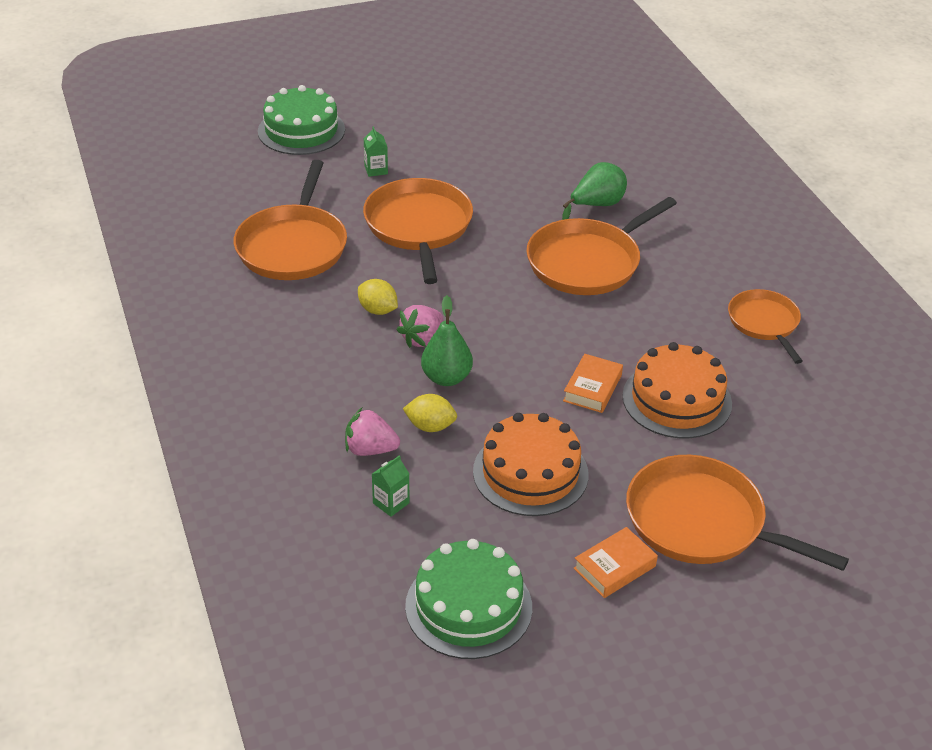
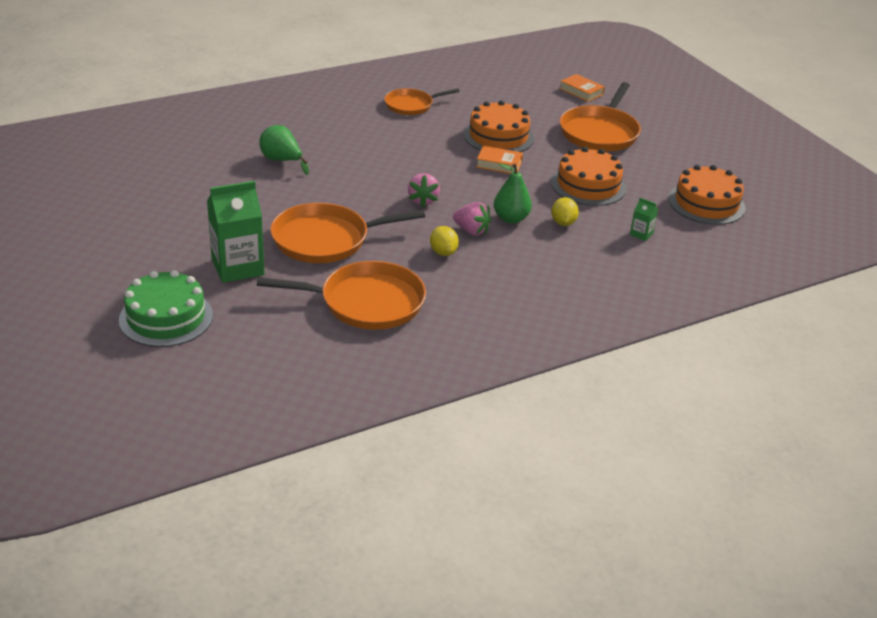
camera: 100 degrees left, 5 degrees down
(370, 449) = (597, 245): pink strawberry -> pink strawberry (423, 200)
(376, 170) = (237, 267): green carton -> green carton, size x2.25
(378, 310) = (443, 252): yellow lemon -> yellow lemon turned 45 degrees counterclockwise
(468, 606) = (706, 203): green cake -> orange cake
(587, 262) = (358, 165): orange pan -> none
(614, 567) = (649, 159): orange book -> orange book (581, 91)

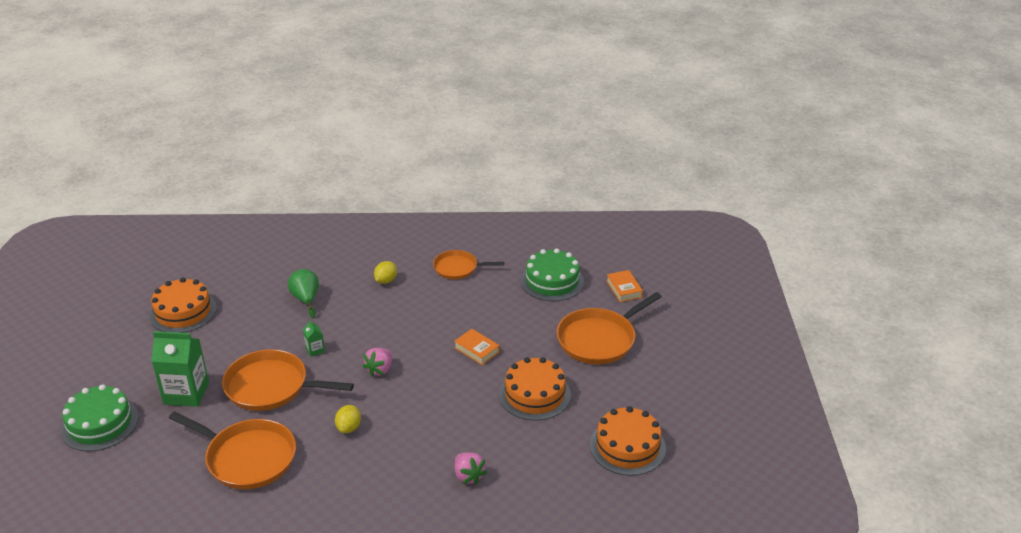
camera: 30 degrees right, 0 degrees up
(471, 231) = (391, 413): pink strawberry -> pink strawberry (468, 476)
(498, 136) = (503, 320): orange cake -> orange cake (183, 312)
(511, 98) = (552, 281): none -> green cake
(511, 218) = (435, 410): green pear -> none
(563, 223) = (475, 428): yellow lemon -> yellow lemon (386, 281)
(641, 234) = (534, 461): green carton -> green carton (315, 350)

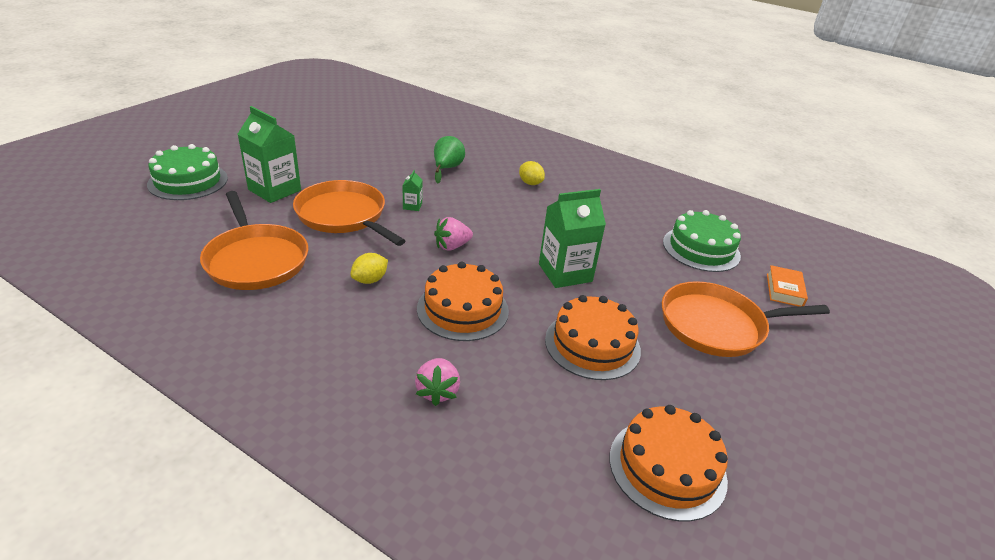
camera: 30 degrees right, 0 degrees up
(183, 312) = (343, 139): orange cake -> orange cake (462, 309)
(386, 281) = (530, 183): yellow lemon -> yellow lemon turned 75 degrees clockwise
(458, 268) = (608, 200): orange pan -> none
(477, 350) = (565, 273): orange book -> green carton

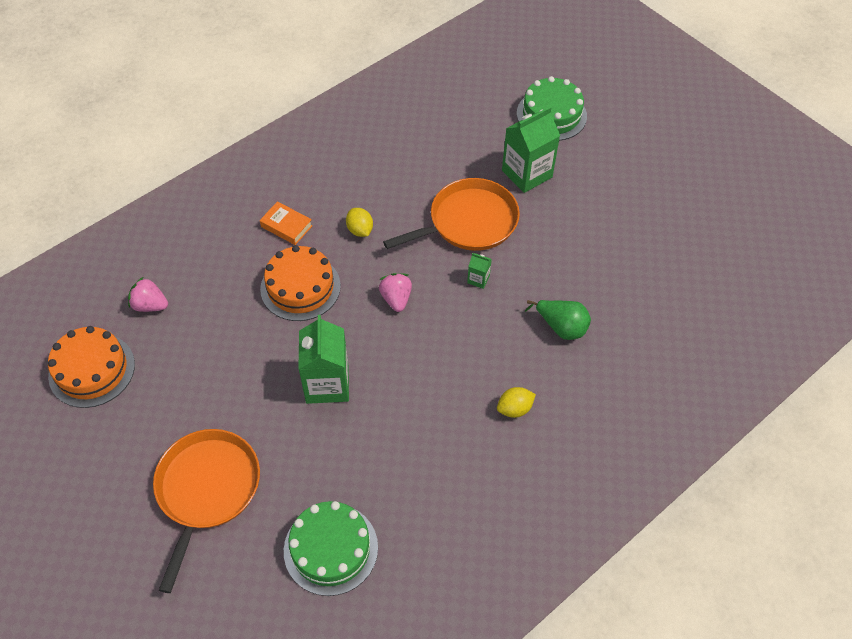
camera: 110 degrees right, 20 degrees up
(256, 259) = (409, 160): orange pan -> none
(437, 391) = (217, 253): pink strawberry -> pink strawberry (150, 305)
(592, 344) = (224, 369): orange cake -> none
(784, 290) = (231, 601): orange book -> orange book (286, 226)

